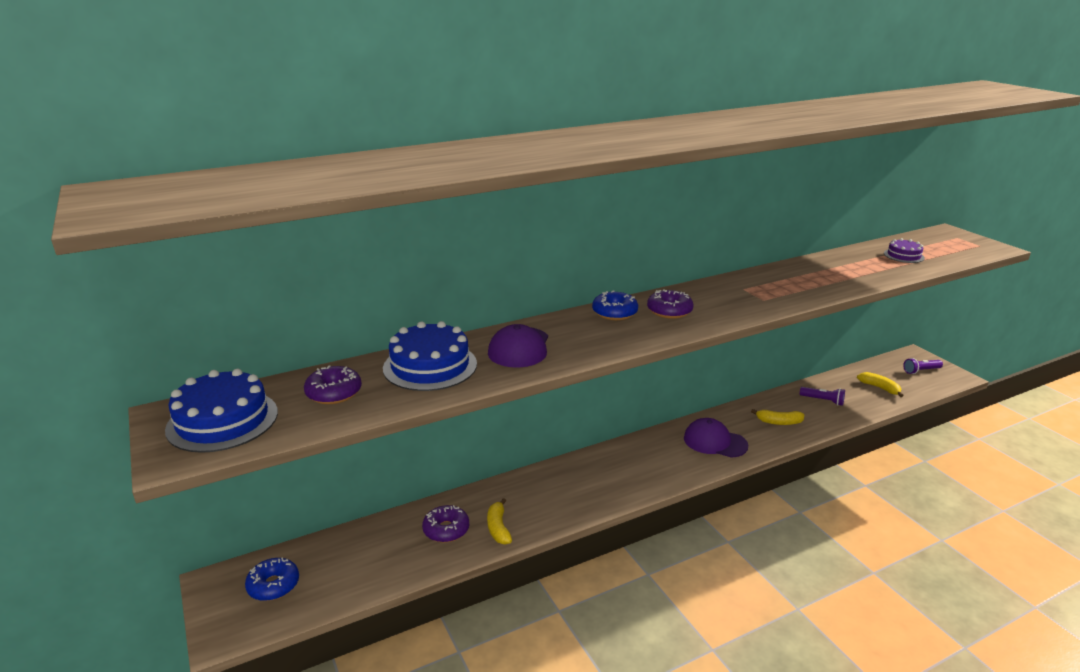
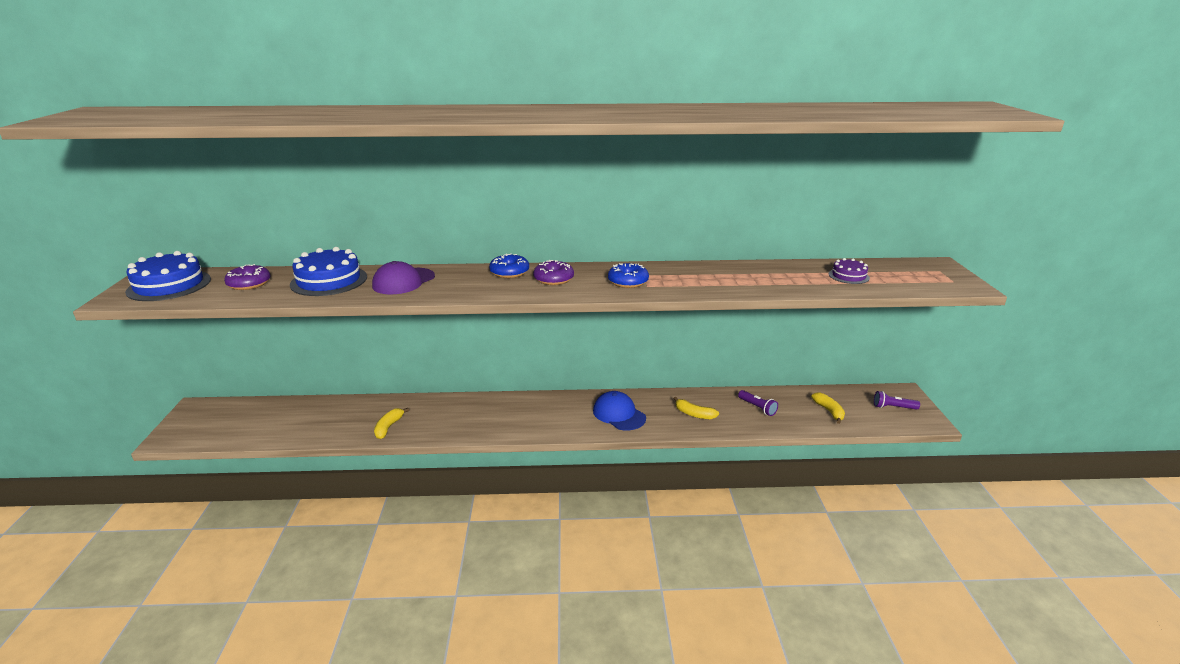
camera: 25 degrees right, 0 degrees up
(273, 585) = (222, 419): blue donut -> blue donut (628, 282)
(446, 530) = (355, 418): purple donut -> none
(715, 442) = (619, 414): purple cap -> blue cap

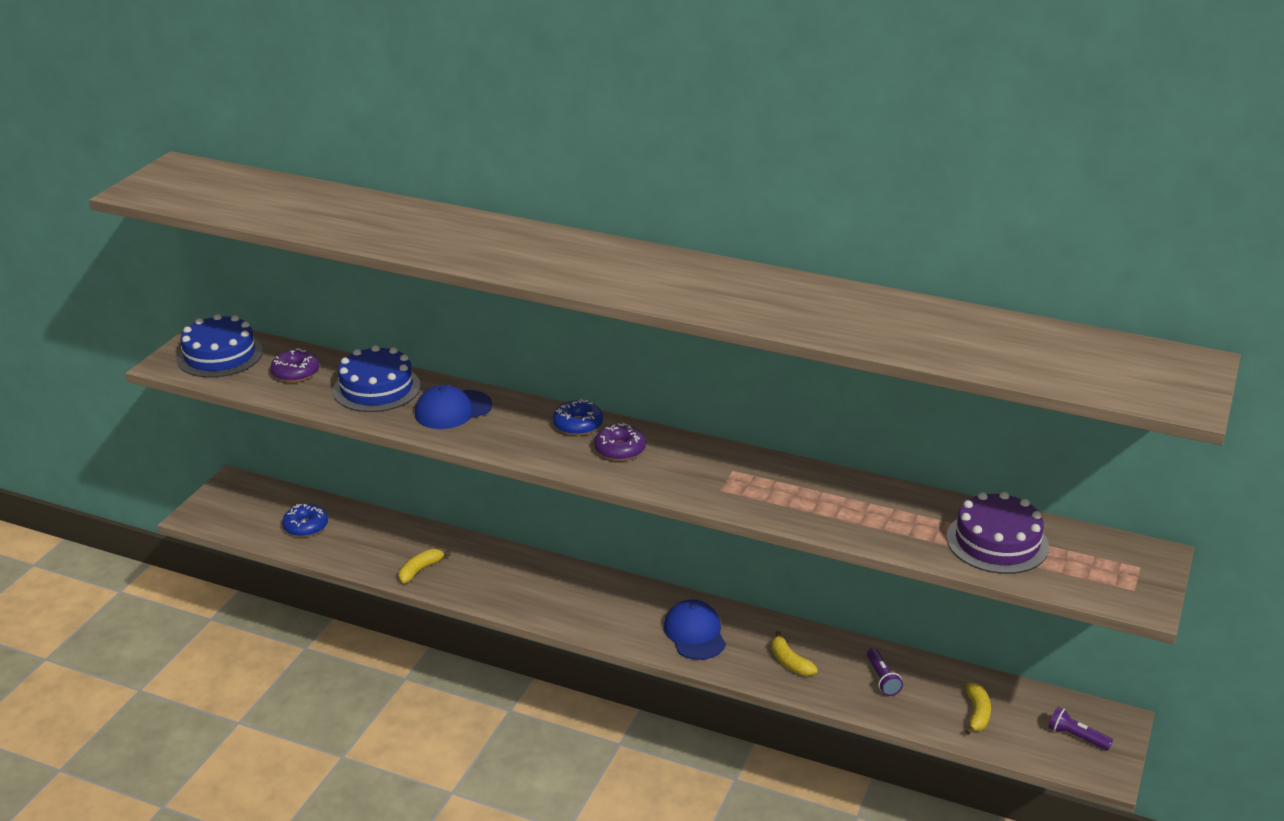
camera: 25 degrees right, 5 degrees up
(403, 281) = (453, 410): purple cap -> blue cap
(628, 282) = (703, 477): blue donut -> blue donut (306, 526)
(848, 276) = (997, 542): purple cake -> purple cake, size x1.85

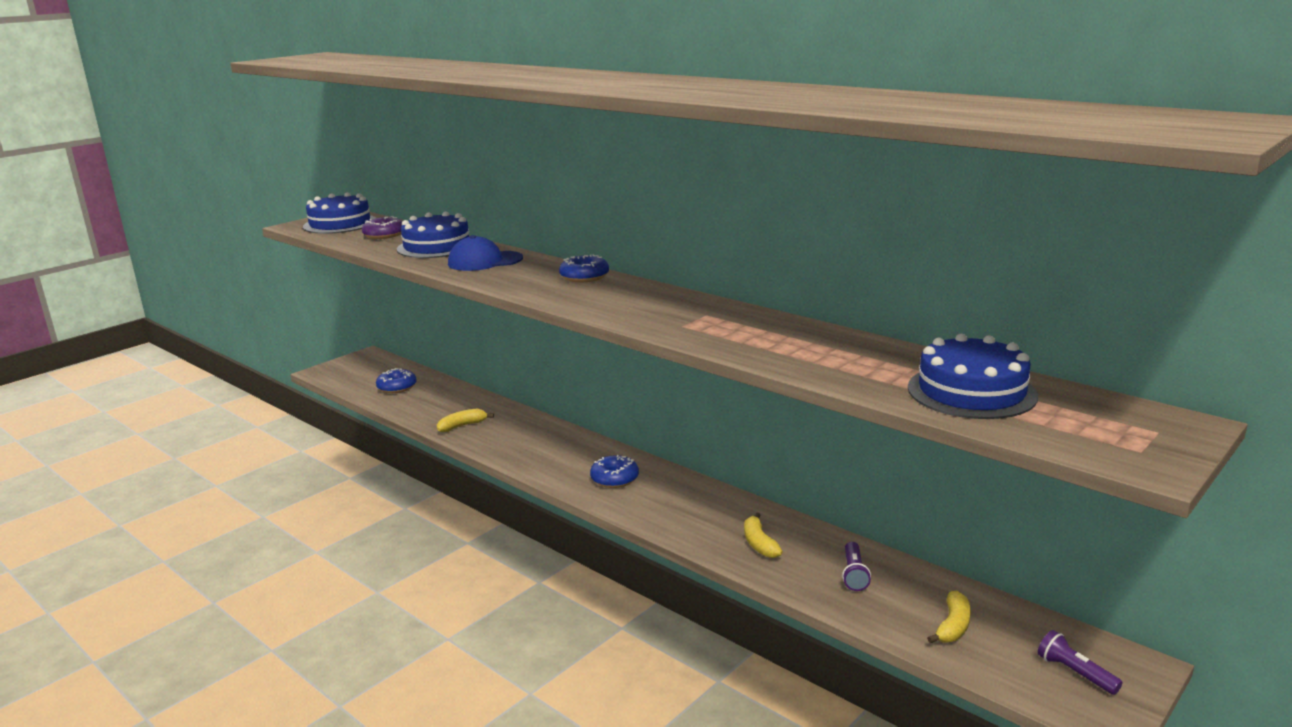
camera: 20 degrees right, 10 degrees down
(620, 450) = (608, 294): purple donut -> none
(620, 612) = (614, 479): none -> blue donut
(694, 633) = (675, 505): blue cap -> none
(997, 542) = (971, 391): purple cake -> blue cake

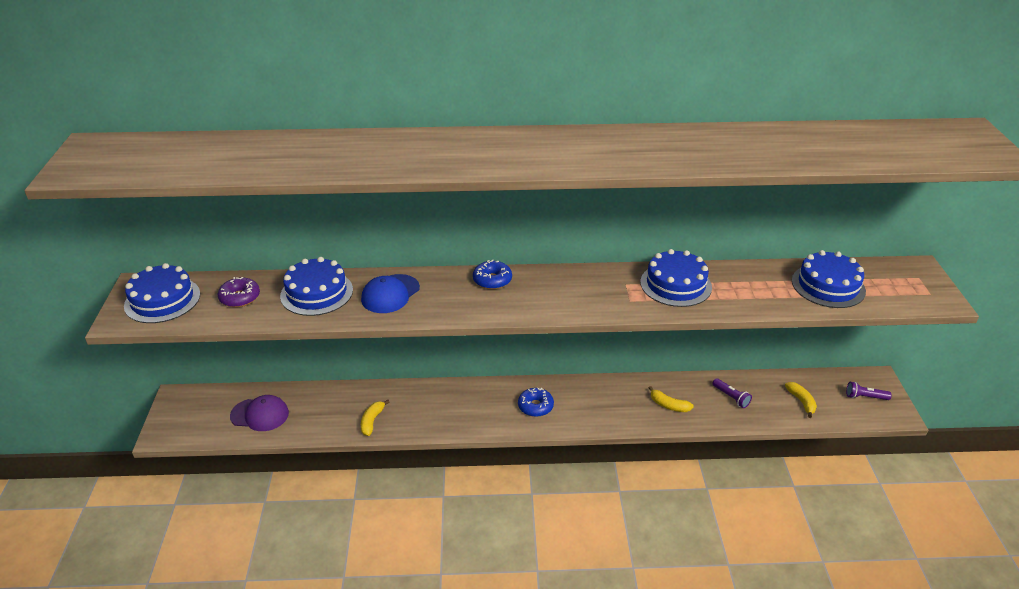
camera: 45 degrees left, 15 degrees up
(397, 387) = (260, 414): blue donut -> purple cap
(762, 331) = (675, 284): none -> blue cake

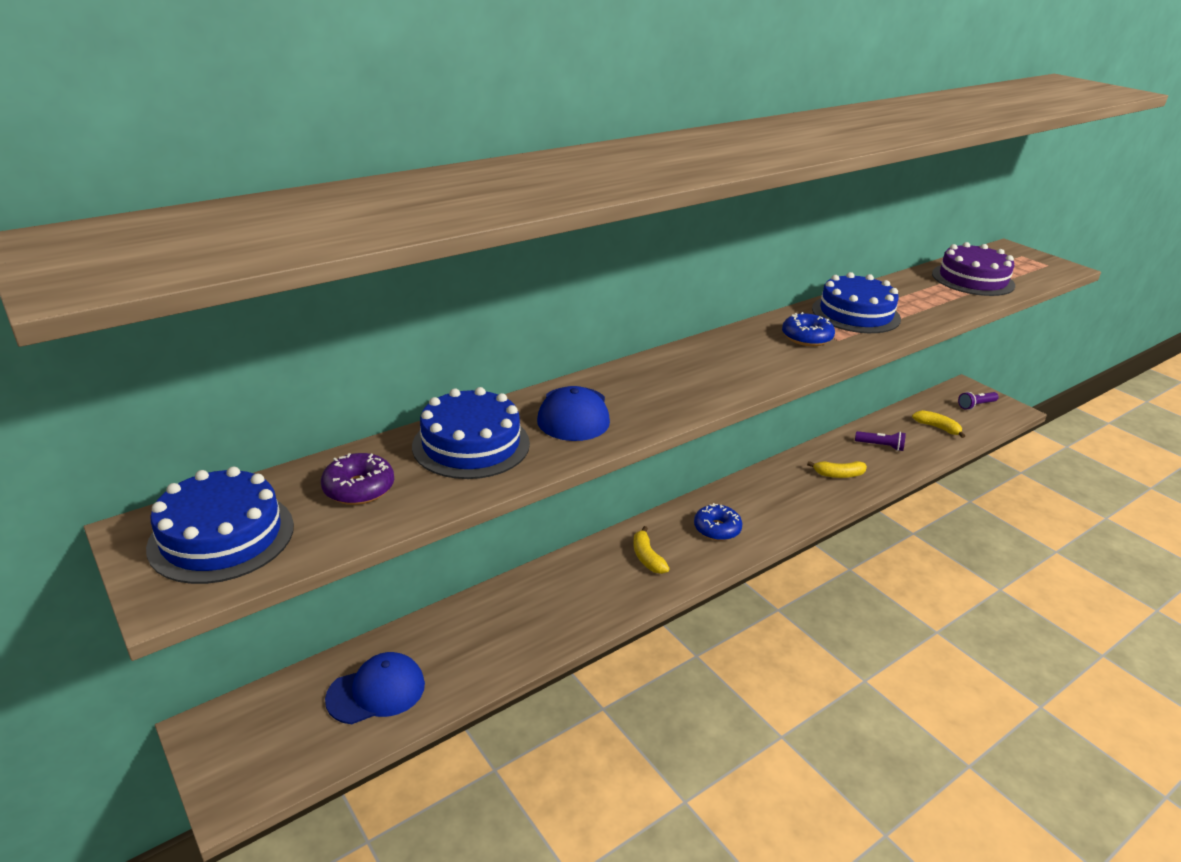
camera: 35 degrees left, 5 degrees down
(260, 414) = (376, 691): purple cap -> blue cap
(372, 421) = (547, 627): yellow banana -> yellow banana (647, 557)
(492, 280) = (674, 363): blue donut -> blue donut (806, 337)
(828, 286) = (972, 279): blue cake -> purple cake

